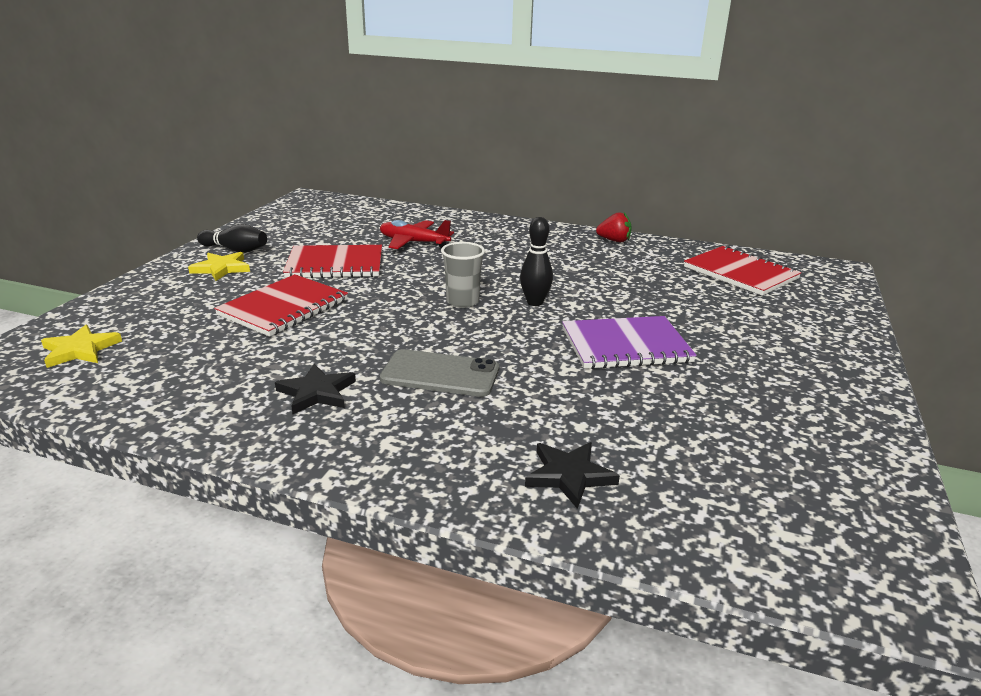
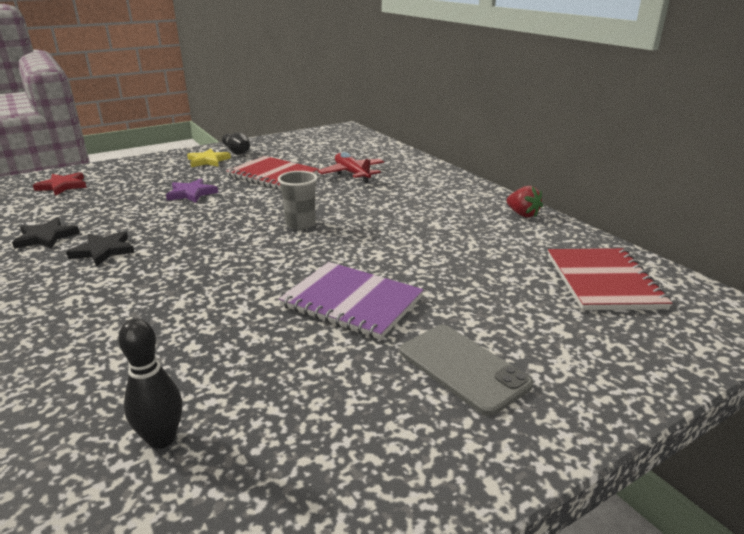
camera: 40 degrees right, 0 degrees up
(80, 350) = (63, 186): yellow star -> red star
(283, 307) = (191, 193): red notebook -> purple star
(440, 374) = (185, 268): grey phone -> grey phone (463, 368)
(535, 302) = (350, 242): black bowling pin -> black bowling pin (162, 439)
(569, 475) = (110, 377): black star -> black star (46, 237)

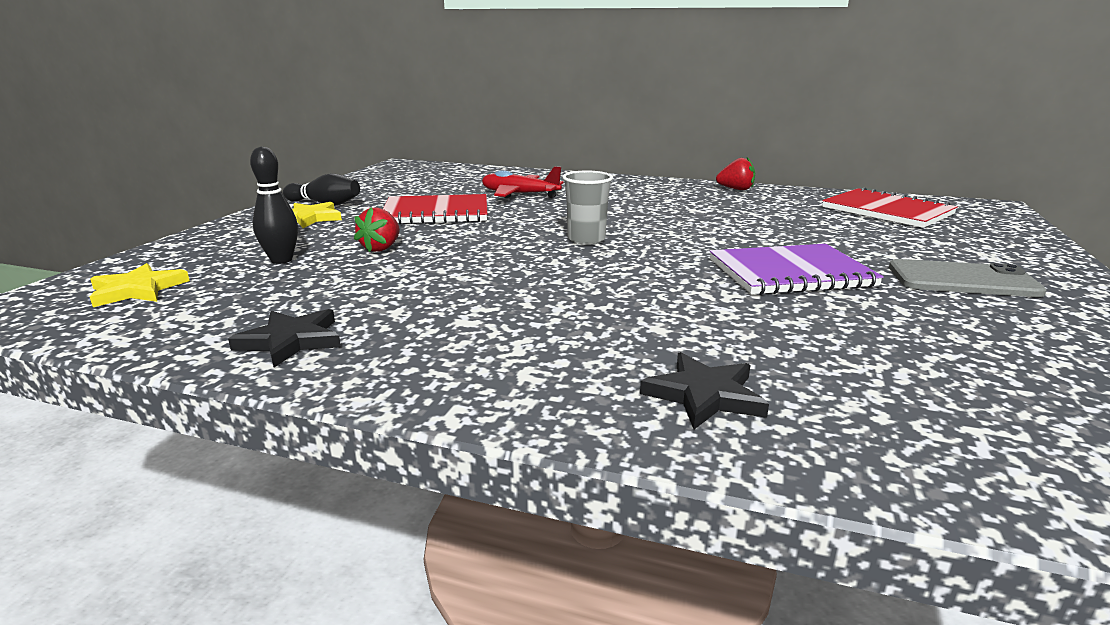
camera: 40 degrees left, 5 degrees down
(63, 186) = (137, 290): red star -> yellow star
(103, 251) = (428, 324): black star -> black star (704, 395)
(162, 439) = (952, 414): black bowling pin -> black bowling pin (281, 260)
(191, 193) = (381, 248): purple star -> red strawberry

